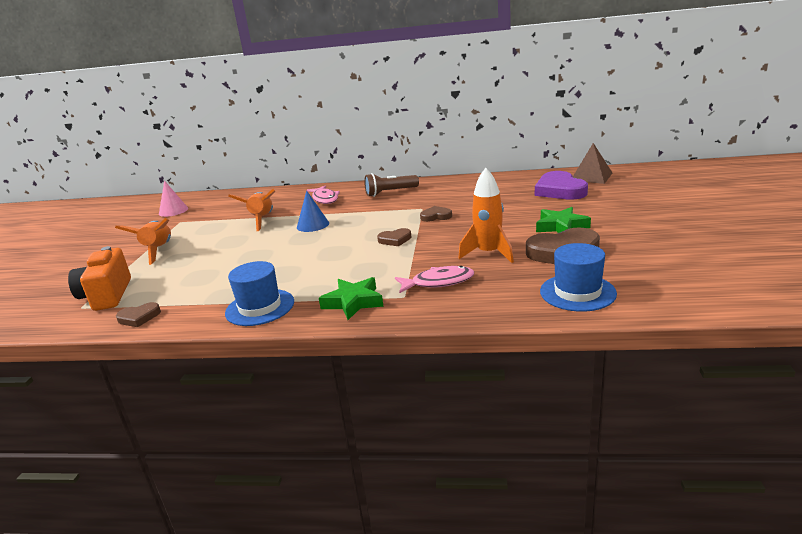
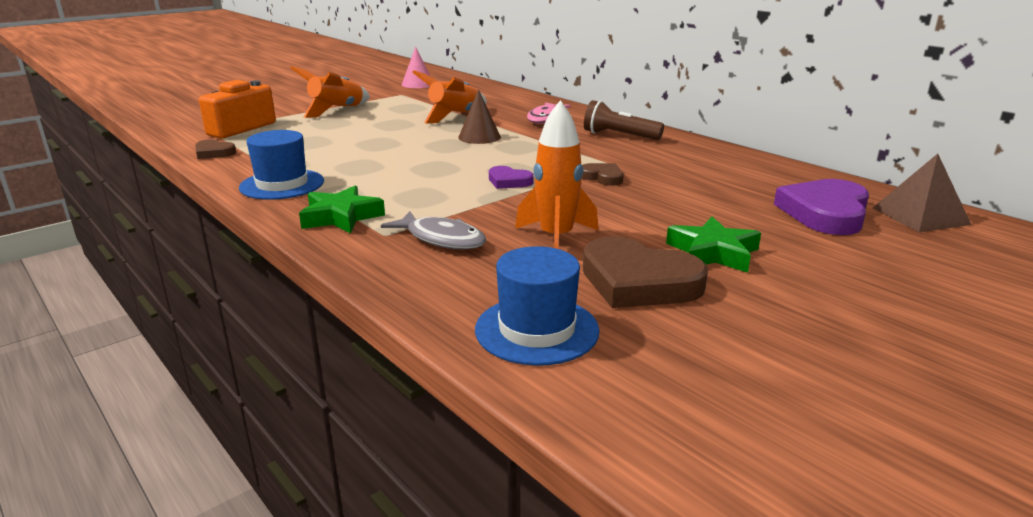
camera: 40 degrees right, 0 degrees up
(313, 225) = (479, 137): blue cone -> brown cone
(395, 240) = (509, 181): brown heart -> purple heart
(438, 282) = (442, 239): pink fish -> grey fish

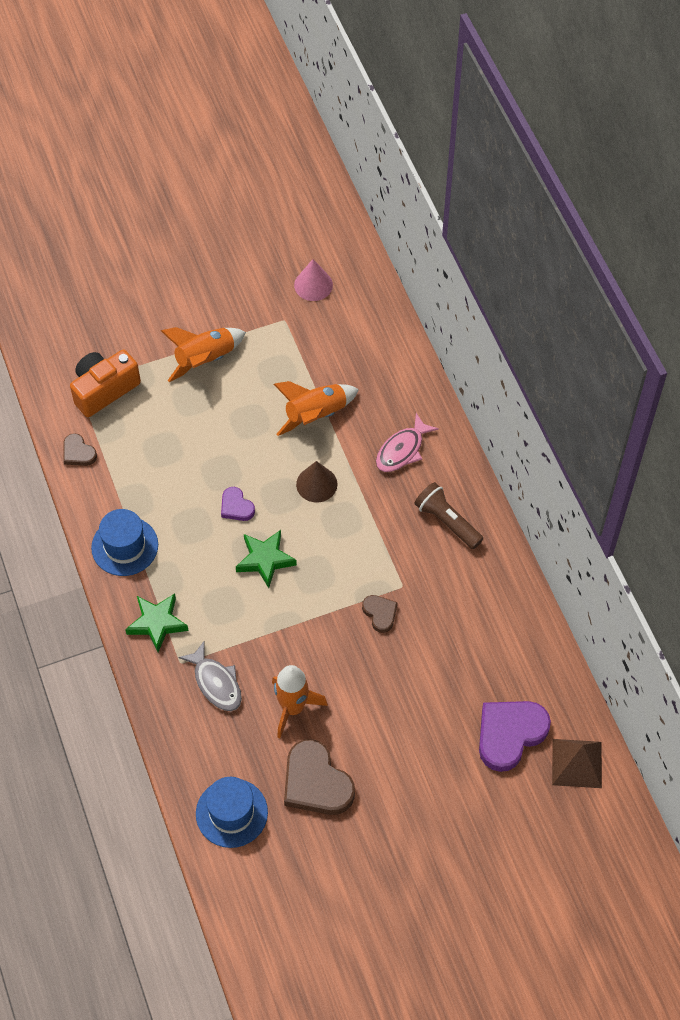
camera: 20 degrees right, 35 degrees up
(509, 181) = (301, 597): purple heart -> purple heart (236, 506)
(713, 252) = (386, 763): green star -> green star (265, 560)

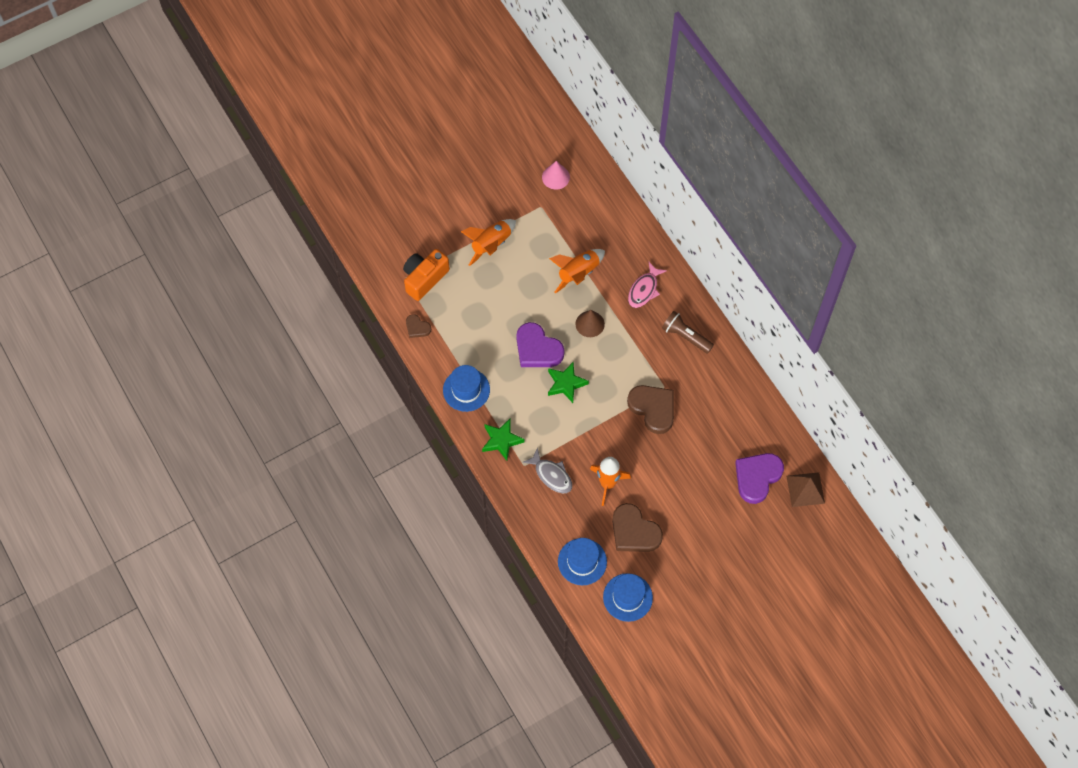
camera: 10 degrees left, 5 degrees up
(236, 506) = (537, 349): purple heart -> purple heart, size x1.92
(286, 876) = (627, 597): none -> blue hat
(380, 613) = (653, 409): brown heart -> brown heart, size x1.92

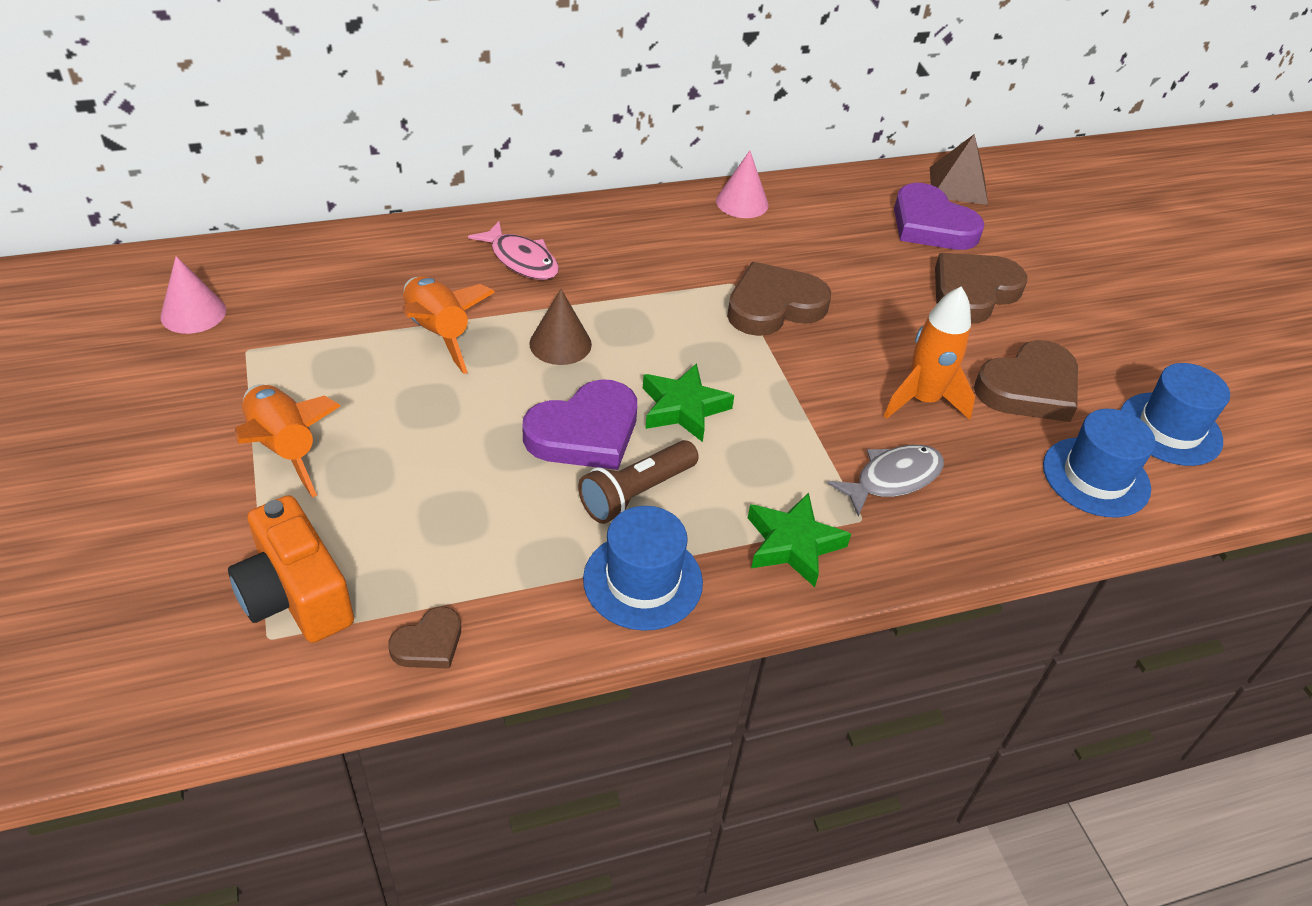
camera: 80 degrees left, 20 degrees down
(685, 336) = (639, 236): brown flashlight -> brown flashlight (636, 493)
(702, 502) = (973, 292): none -> brown heart
(737, 378) = (742, 202): none -> pink cone

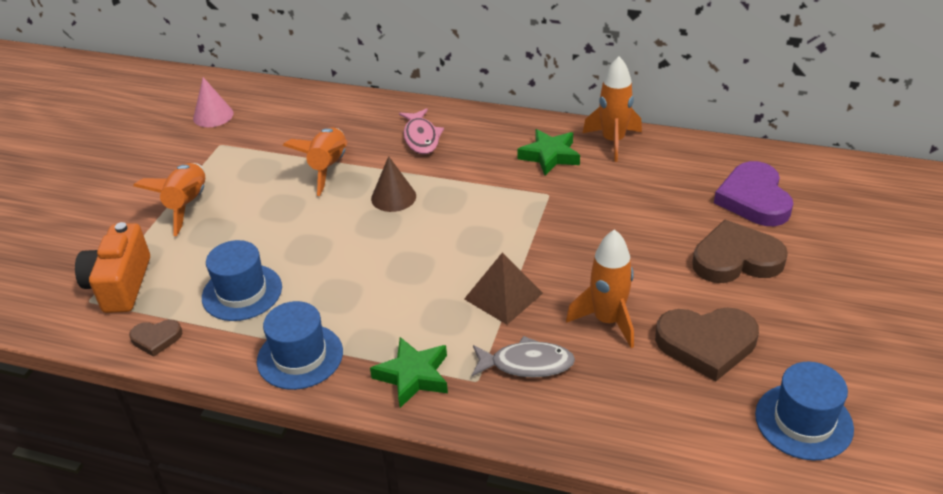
camera: 40 degrees right, 5 degrees down
(585, 432) = (354, 256): purple heart -> none
(636, 493) = (348, 304): brown flashlight -> none
(683, 408) = (430, 264): green star -> green star (549, 156)
(742, 202) = (613, 141): pink cone -> orange rocket
(774, 306) = (562, 219): brown heart -> none
(958, 185) = (812, 176): brown pyramid -> brown pyramid (503, 296)
(1096, 477) = (692, 428): blue hat -> blue hat (242, 292)

